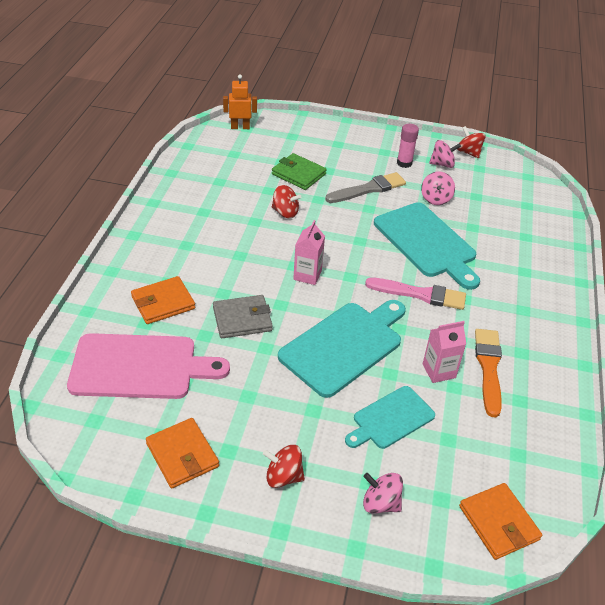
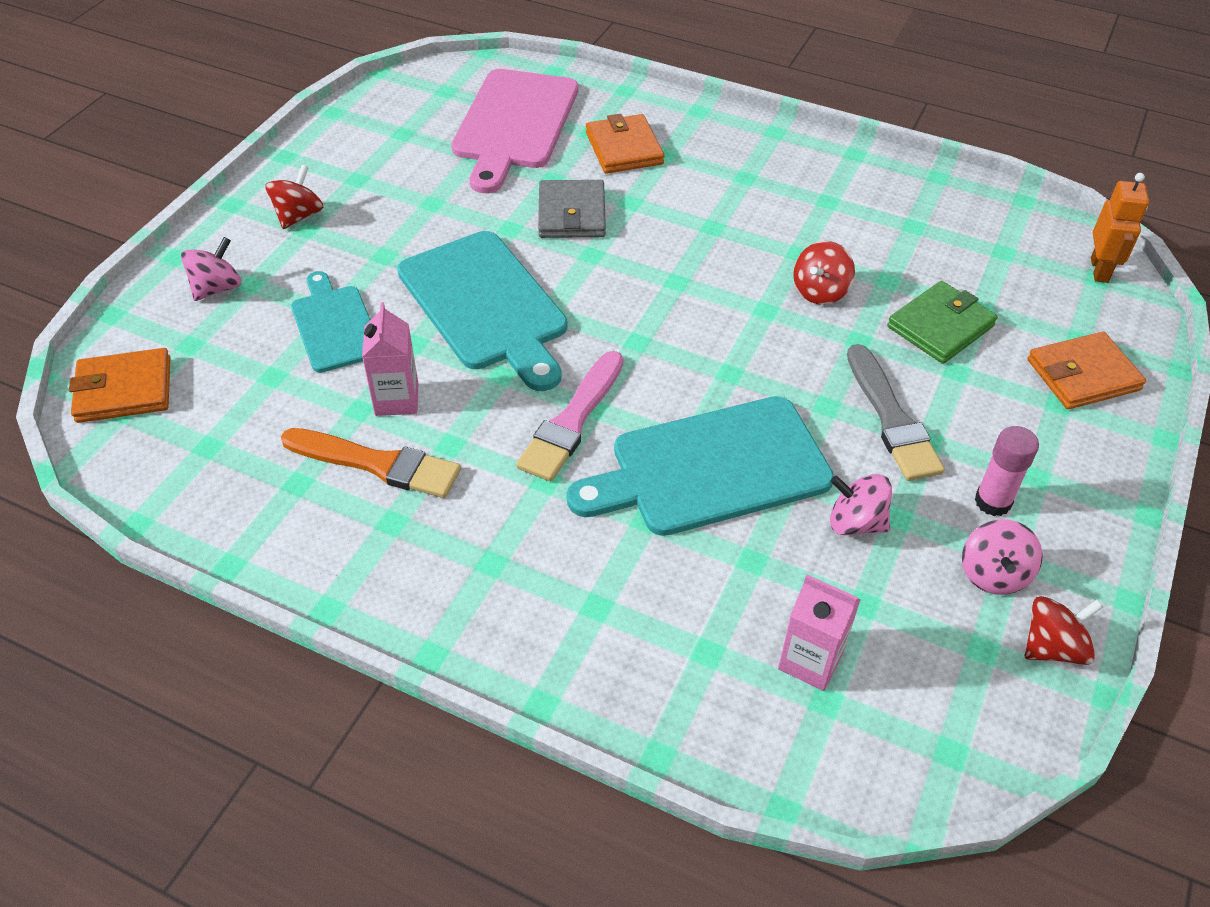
camera: 105 degrees right, 5 degrees up
(182, 455) = (368, 146): orange wallet -> orange wallet (1083, 375)
(307, 275) = (651, 292): pink carton -> pink carton (810, 661)

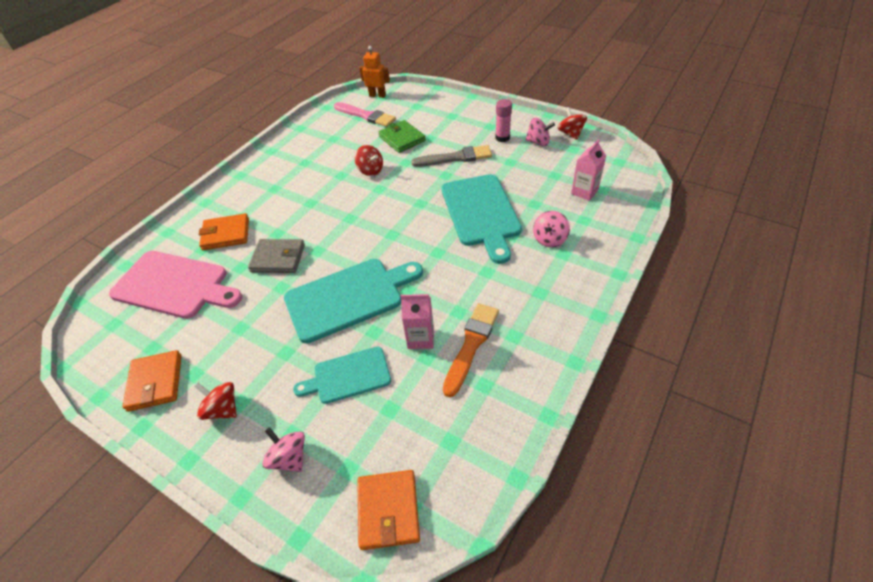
camera: 80 degrees left, 0 degrees up
(572, 421) = (446, 261): pink brush -> pink brush (366, 116)
(855, 523) = (513, 173): pink spinning top -> pink spinning top (549, 239)
(1083, 375) = (437, 108): orange wallet -> orange wallet (155, 382)

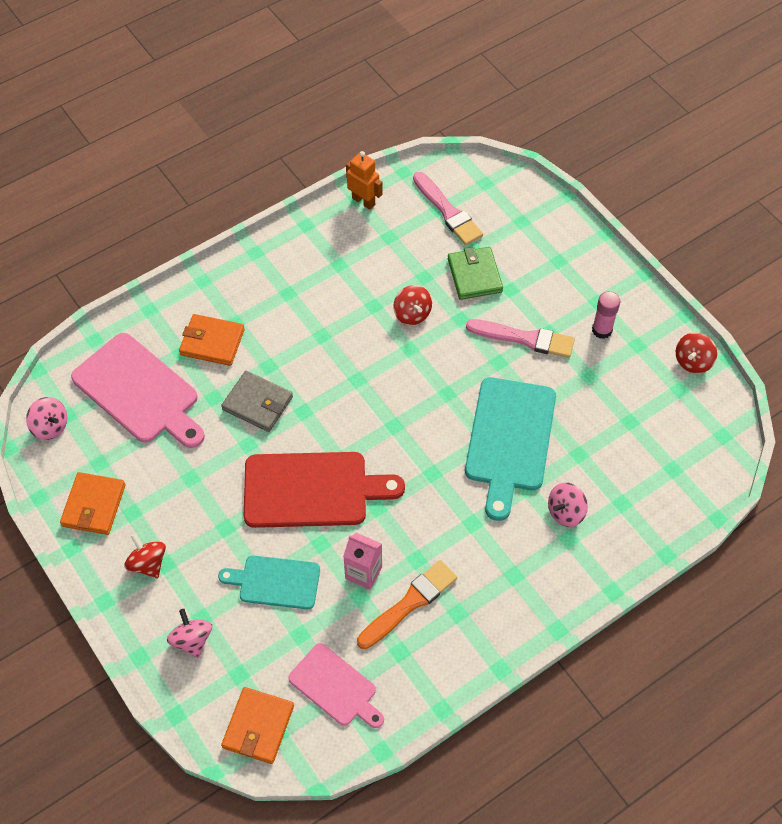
camera: 20 degrees right, 10 degrees up
(348, 297) = (312, 490): turquoise cutting board -> red cutting board
(377, 95) = (480, 177): orange robot -> orange robot (363, 201)
(444, 439) = (335, 687): none -> pink cutting board
(455, 158) = (525, 339): grey brush -> pink brush
(538, 142) = (642, 358): pink spinning top -> pink spinning top (50, 426)
(570, 133) = (693, 361): red spinning top -> red spinning top turned 150 degrees counterclockwise
(584, 191) = (649, 463): pink carton -> none

